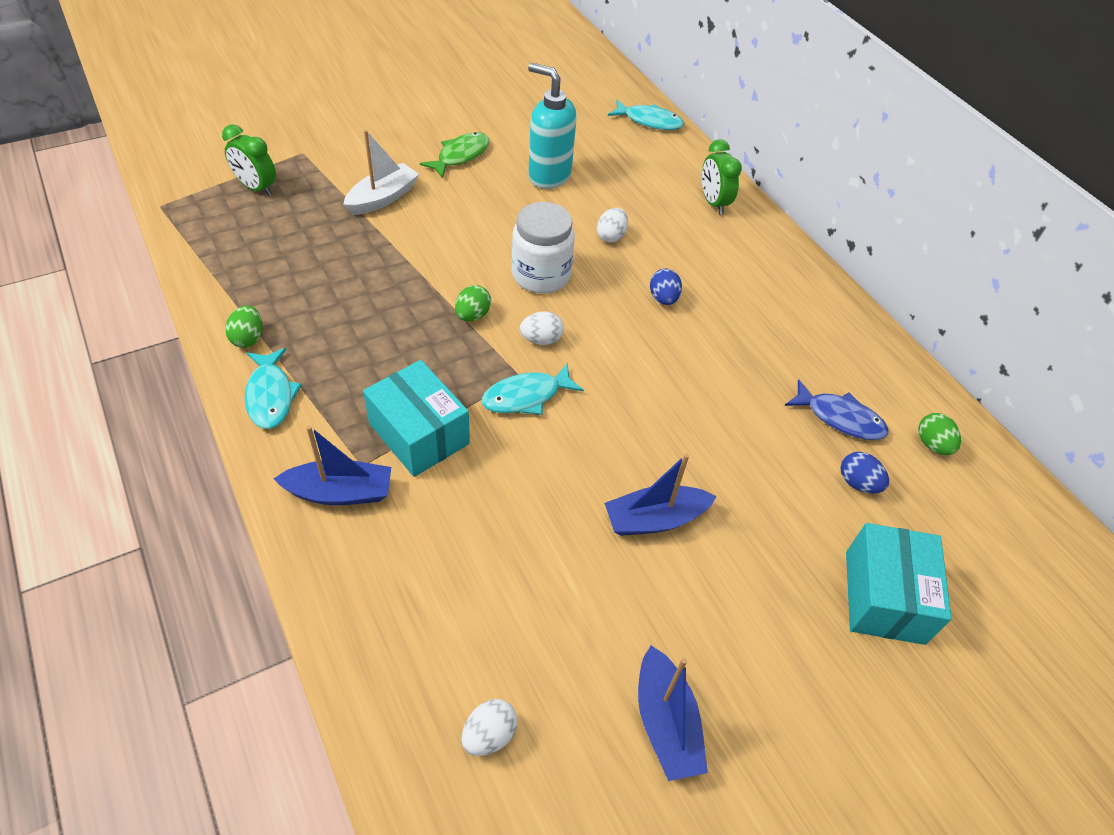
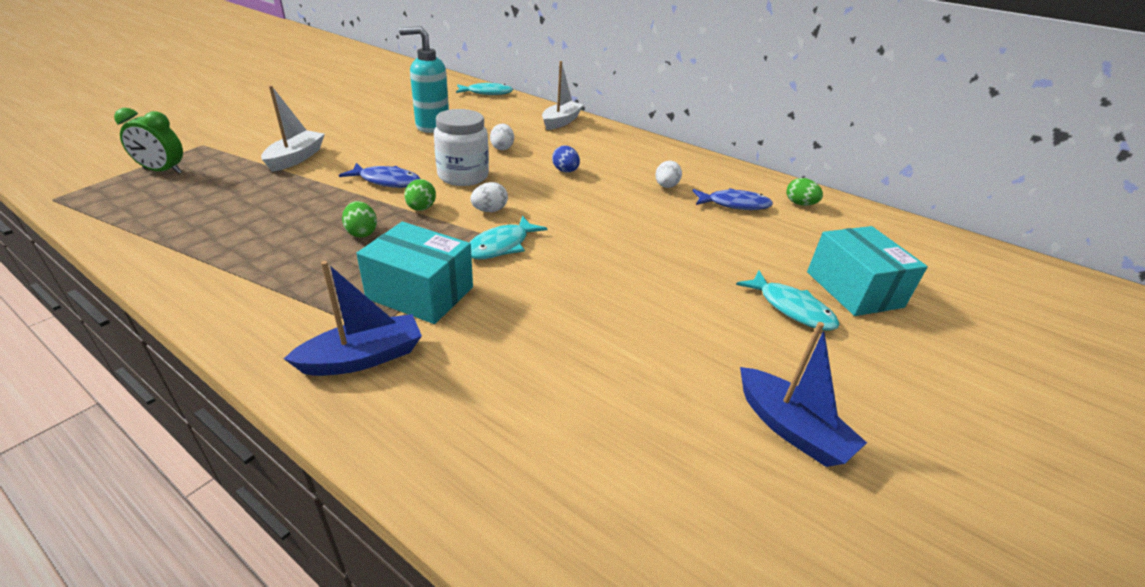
camera: 25 degrees left, 15 degrees down
(248, 338) = (198, 269): green egg -> green egg (362, 232)
(270, 396) = (244, 305): turquoise fish -> turquoise fish (791, 308)
(457, 261) = (387, 181): none -> blue fish
(460, 155) = (352, 127): green fish -> none
(489, 735) = (651, 507): white egg -> white egg (666, 186)
(655, 519) = (663, 292): blue boat -> none
(713, 203) = (561, 122): green clock -> white boat
(858, 483) = (777, 234): blue egg -> none

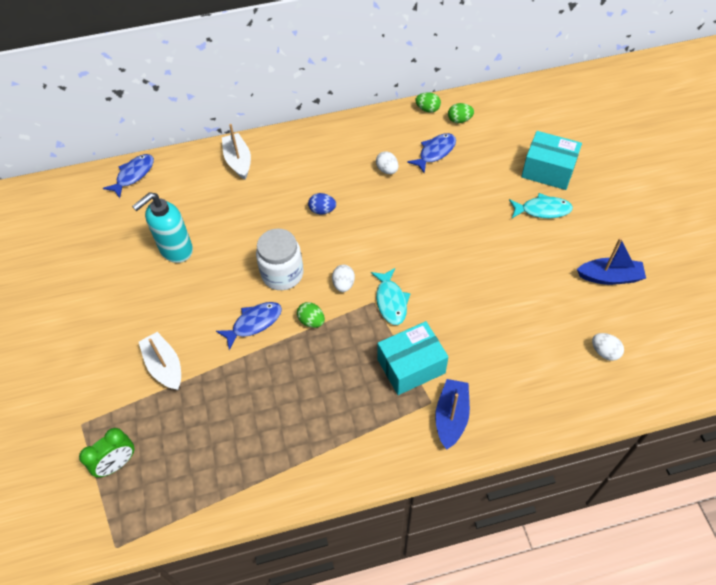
camera: 45 degrees left, 20 degrees up
(362, 232) = (319, 368): green egg -> green egg (427, 109)
(487, 93) = (133, 175): turquoise fish -> blue fish
(502, 148) = (254, 226): white egg -> white egg (604, 352)

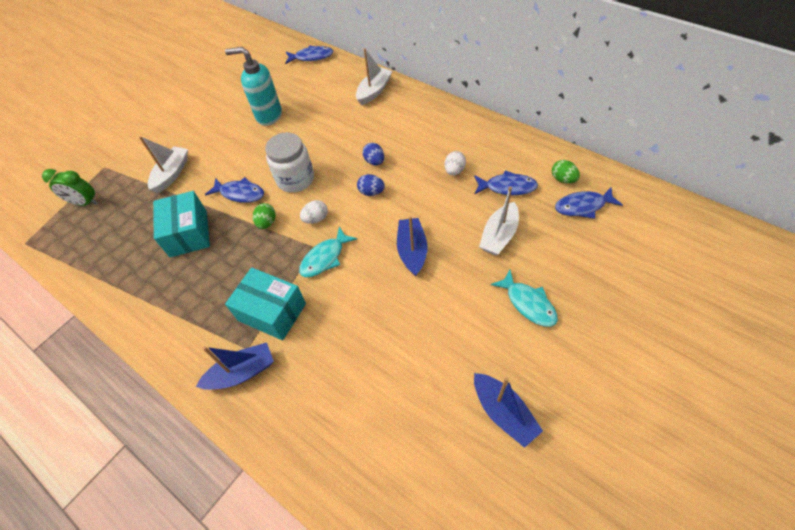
camera: 55 degrees right, 0 degrees up
(354, 232) = (371, 192): none -> blue egg
(427, 109) = (549, 152): green egg -> none
(438, 243) = (412, 251): none -> blue boat
(473, 186) = (499, 235): none -> white boat
(492, 127) = (583, 206): none -> blue fish
(548, 170) = (581, 278): turquoise box -> turquoise box (188, 233)
(604, 352) = (406, 462): white egg -> none

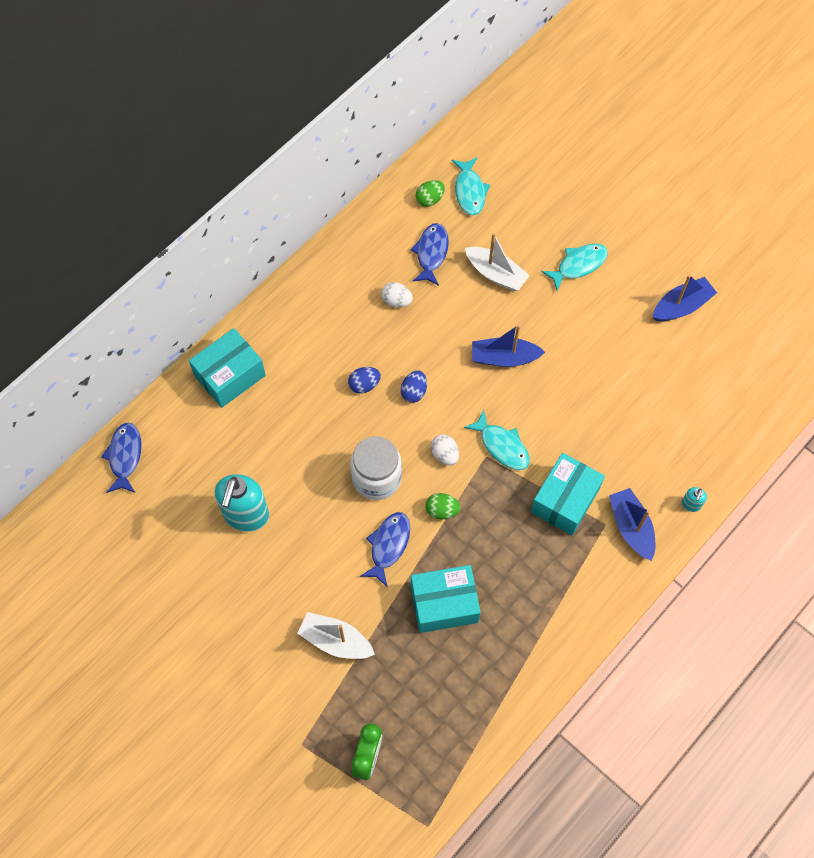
camera: 90 degrees left, 10 degrees up
(262, 432) = (690, 505): none -> turquoise soap dispenser
(374, 91) = (230, 375): white boat -> turquoise box
(583, 206) = (469, 191): blue fish -> turquoise fish

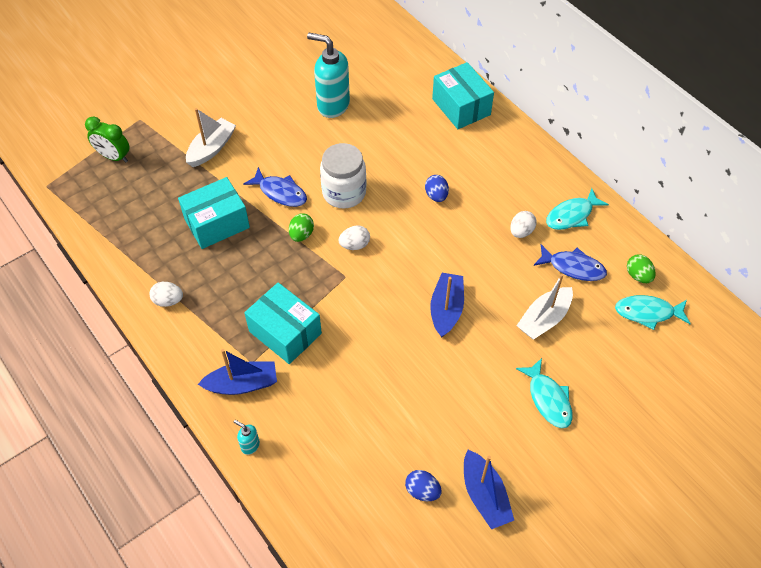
camera: 100 degrees right, 10 degrees down
(125, 456) = (401, 40): blue fish -> none
(414, 392) = (422, 231): blue egg -> blue egg (422, 491)
(444, 604) = (217, 223): turquoise box -> turquoise box turned 60 degrees clockwise
(502, 446) = (353, 291): turquoise fish -> turquoise fish (572, 215)
(555, 627) = (168, 300): none -> white egg

